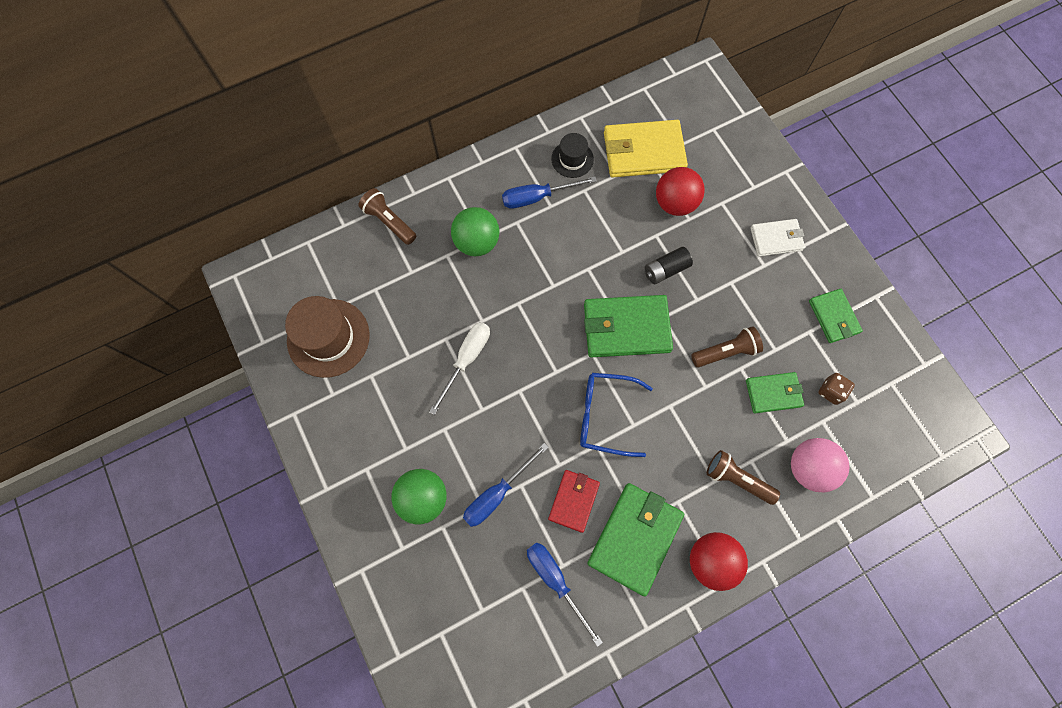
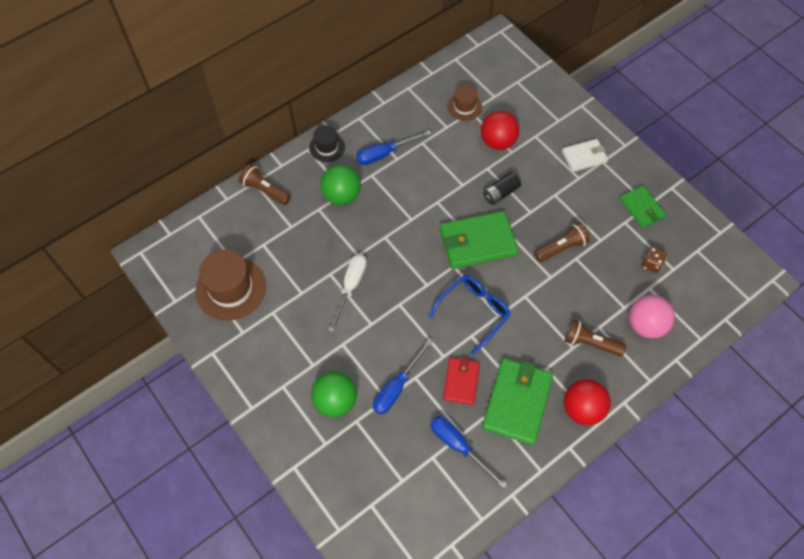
camera: 10 degrees left, 10 degrees down
(572, 159) = (408, 120): black hat -> black hat (327, 147)
(605, 415) = (474, 312): blue glasses -> blue glasses turned 135 degrees clockwise
(643, 151) = (464, 106): yellow wallet -> brown hat
(773, 393) = (606, 273): green wallet -> none

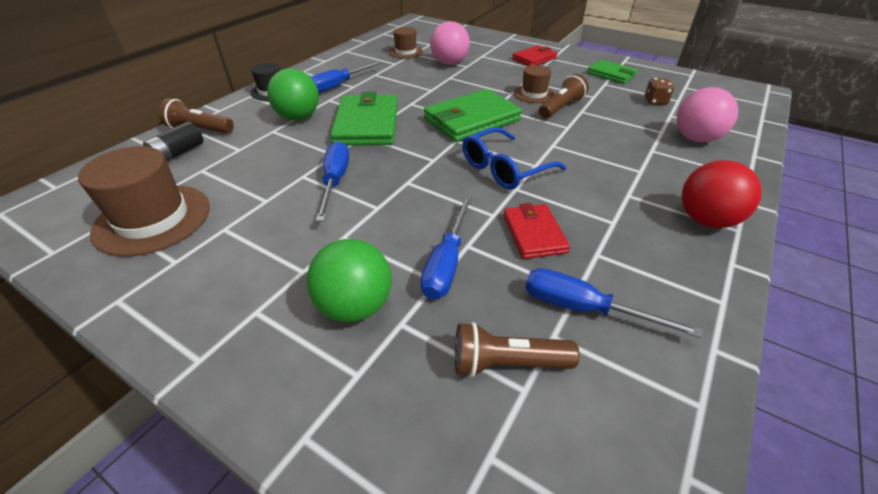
camera: 20 degrees left, 20 degrees down
(350, 287) = (335, 181): white screwdriver -> blue screwdriver
(474, 312) = (504, 169): blue glasses -> blue glasses turned 150 degrees counterclockwise
(498, 142) = (449, 63): red ball -> pink ball
(500, 193) = (473, 88): black battery -> black battery (178, 153)
(517, 402) = (622, 235): green wallet -> green wallet (367, 124)
(550, 219) = (534, 94): none -> brown hat
(584, 157) = (534, 58): white wallet -> red wallet
(590, 343) = (655, 163): brown flashlight -> brown flashlight (507, 363)

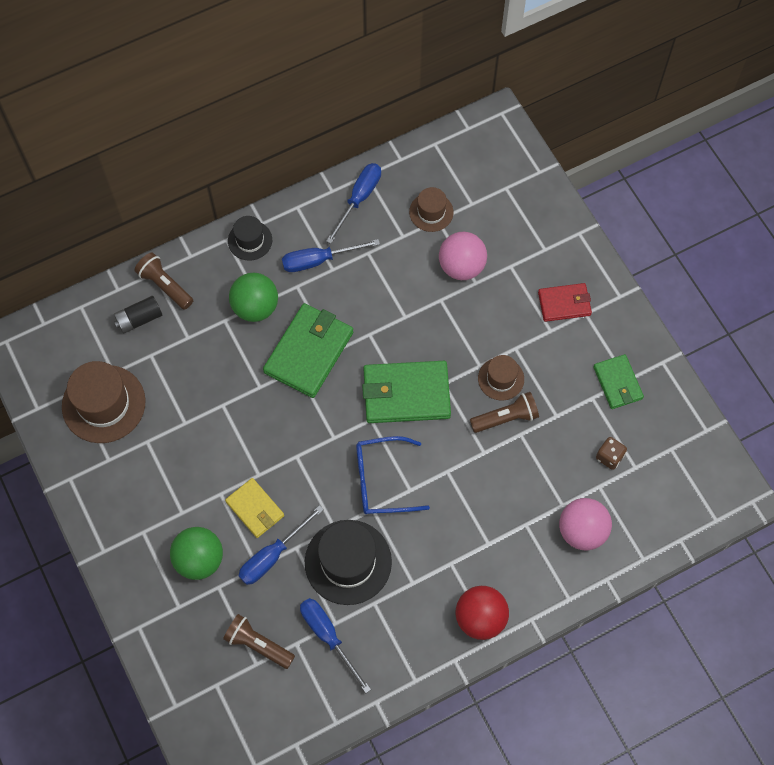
camera: 30 degrees right, 25 degrees up
(335, 181) = (243, 425): blue screwdriver -> blue screwdriver (359, 199)
(393, 233) = (255, 509): none -> yellow wallet
(534, 234) = (348, 562): red wallet -> black hat

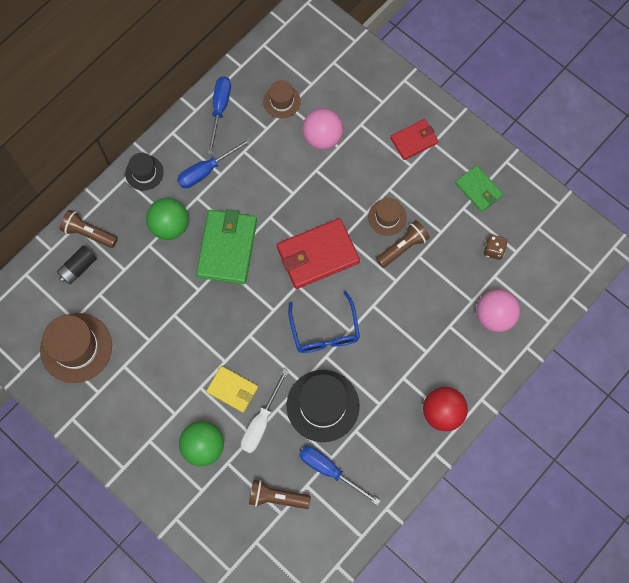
camera: 20 degrees left, 5 degrees up
(272, 555) = (261, 422): blue screwdriver -> white screwdriver
(382, 480) = (324, 331): blue glasses -> blue glasses turned 75 degrees counterclockwise
(406, 394) = (317, 255): green wallet -> red wallet

